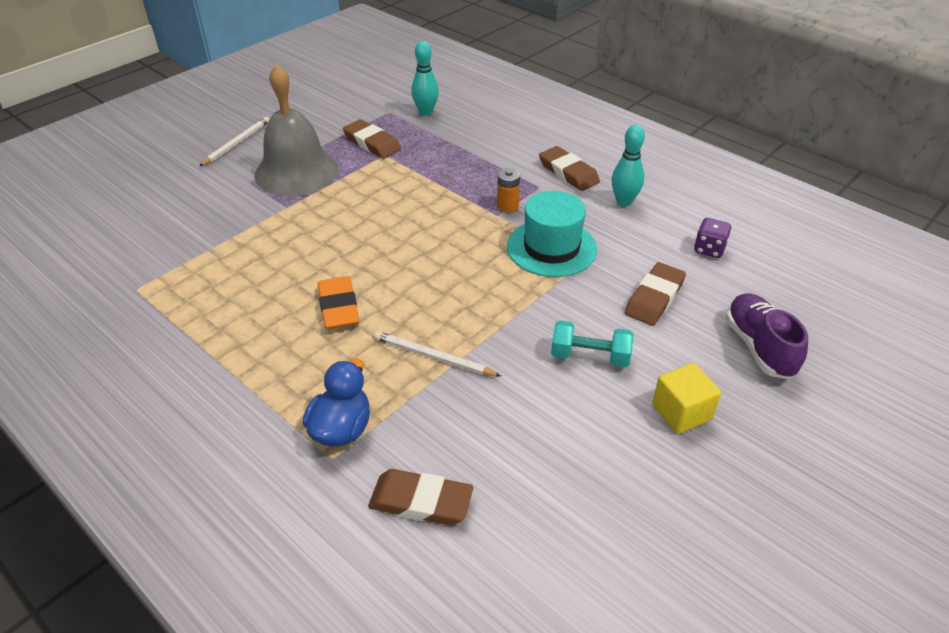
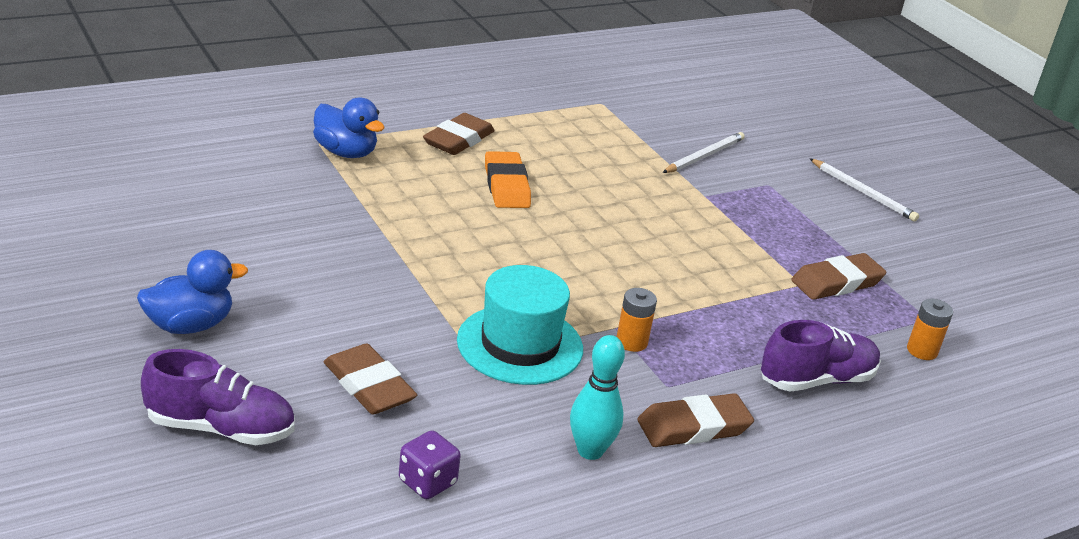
camera: 105 degrees right, 10 degrees down
(296, 171) = (781, 216): grey bell -> none
(338, 307) = (506, 185): orange eraser -> orange eraser turned 75 degrees clockwise
(421, 501) = (237, 165): brown eraser -> brown eraser (458, 140)
(426, 112) = (922, 351): turquoise bowling pin -> orange battery
(433, 357) = (394, 214): white pencil -> white pencil (704, 156)
(486, 140) = (816, 380): none -> purple shoe
(590, 356) = (316, 301): turquoise dumbbell -> none
(681, 412) = (189, 325): yellow cube -> blue duck

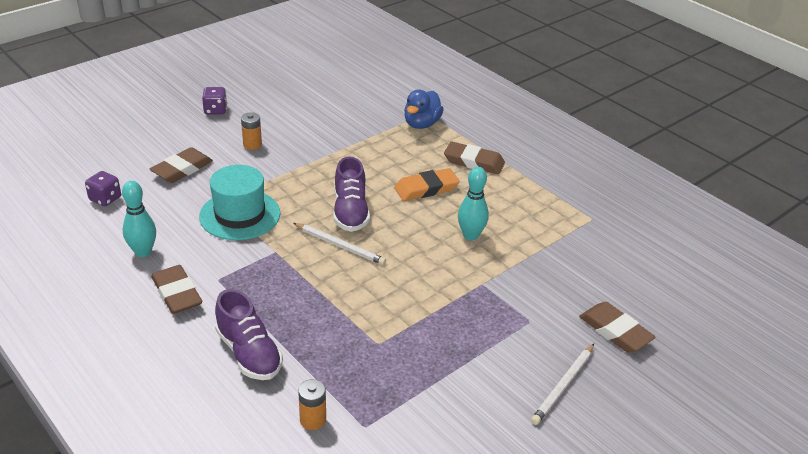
camera: 80 degrees right, 5 degrees up
(189, 325) = (215, 110): blue duck -> purple dice
(220, 428) = (135, 134): purple shoe -> purple shoe (350, 212)
(614, 180) = (470, 235): none -> turquoise bowling pin
(631, 342) = (261, 260): orange battery -> orange battery (252, 144)
(704, 156) = (549, 280): white pencil -> white pencil (340, 245)
(837, 282) = (392, 365): brown eraser -> brown eraser (615, 331)

